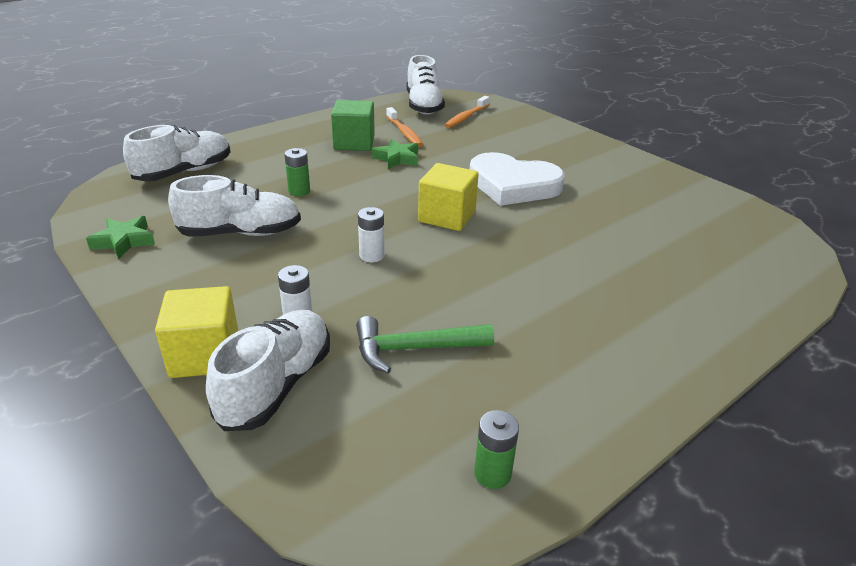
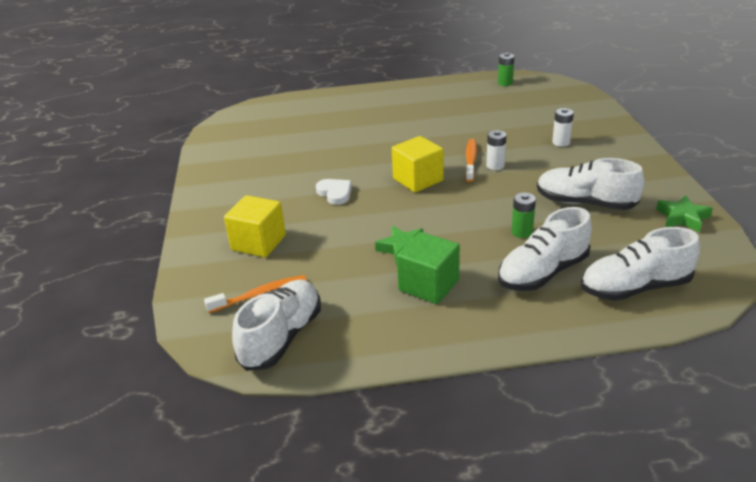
camera: 145 degrees left, 0 degrees up
(205, 355) = (617, 138): yellow cube -> yellow cube (258, 243)
(276, 385) = (582, 120): white shoe -> white shoe (543, 273)
(404, 132) = (359, 287): orange toothbrush -> orange toothbrush (471, 160)
(414, 349) = (505, 119): green hammer -> none
(513, 185) = (335, 193): white heart -> white heart, size x0.49

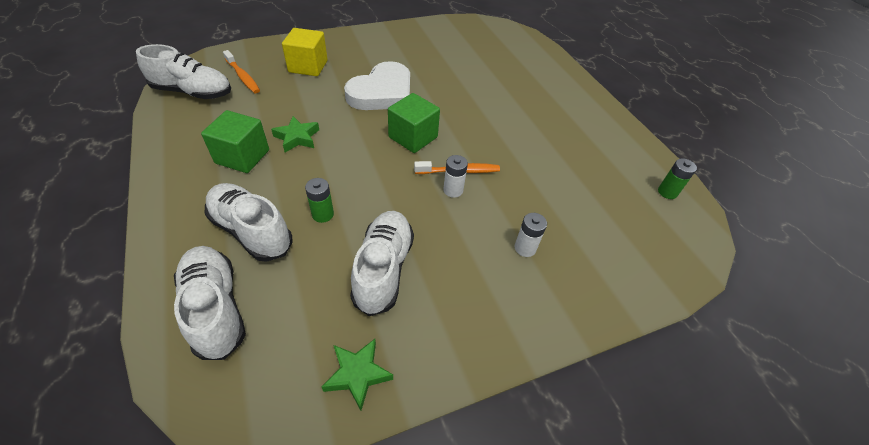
camera: 70 degrees right, 15 degrees up
(335, 193) = (382, 92): white heart -> white heart, size x2.05
(418, 180) = (413, 137): yellow cube -> green cube

